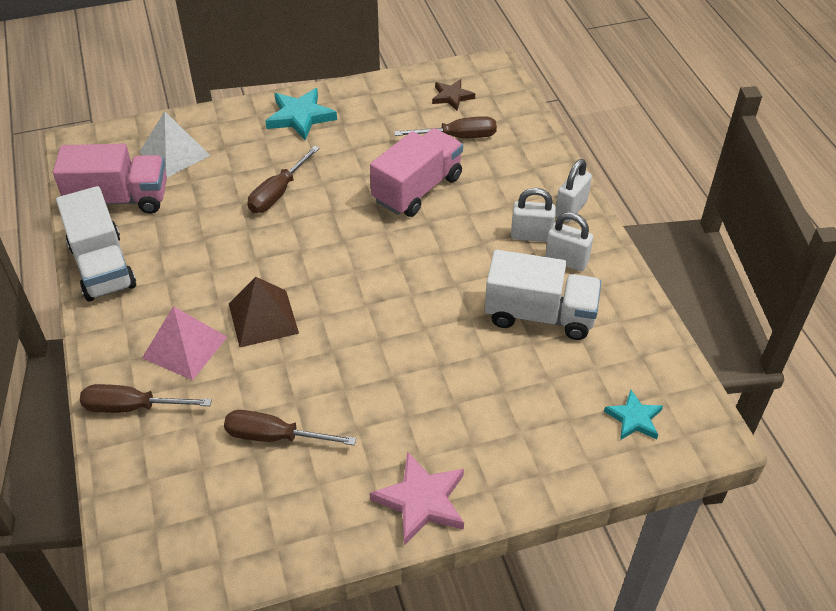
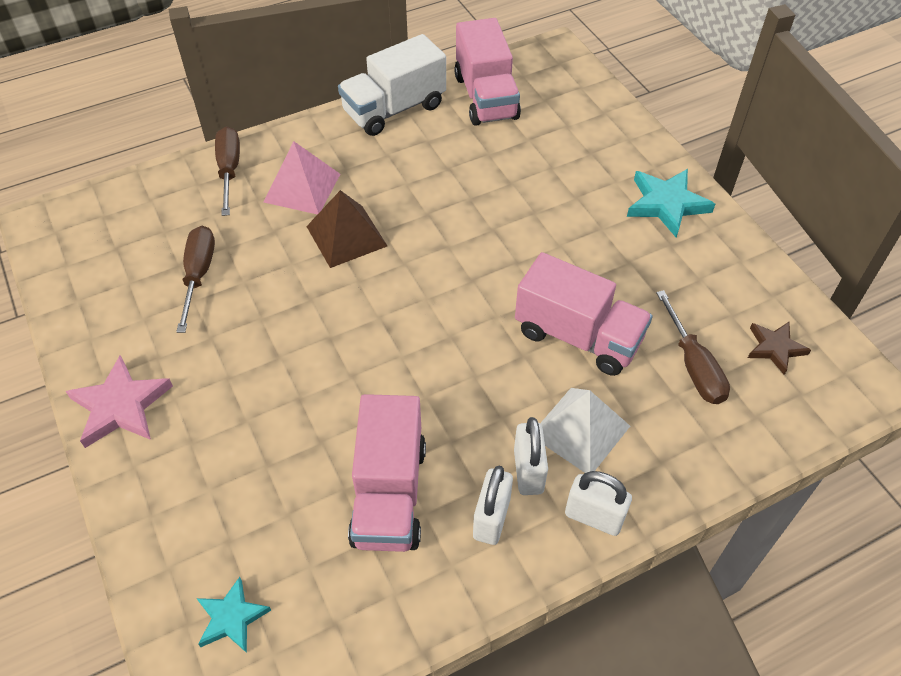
camera: 80 degrees right, 5 degrees up
(174, 153) = (565, 118): white pyramid -> white pyramid (580, 430)
(278, 193) = (531, 211): brown screwdriver -> none
(539, 315) = (389, 494): white truck -> pink truck

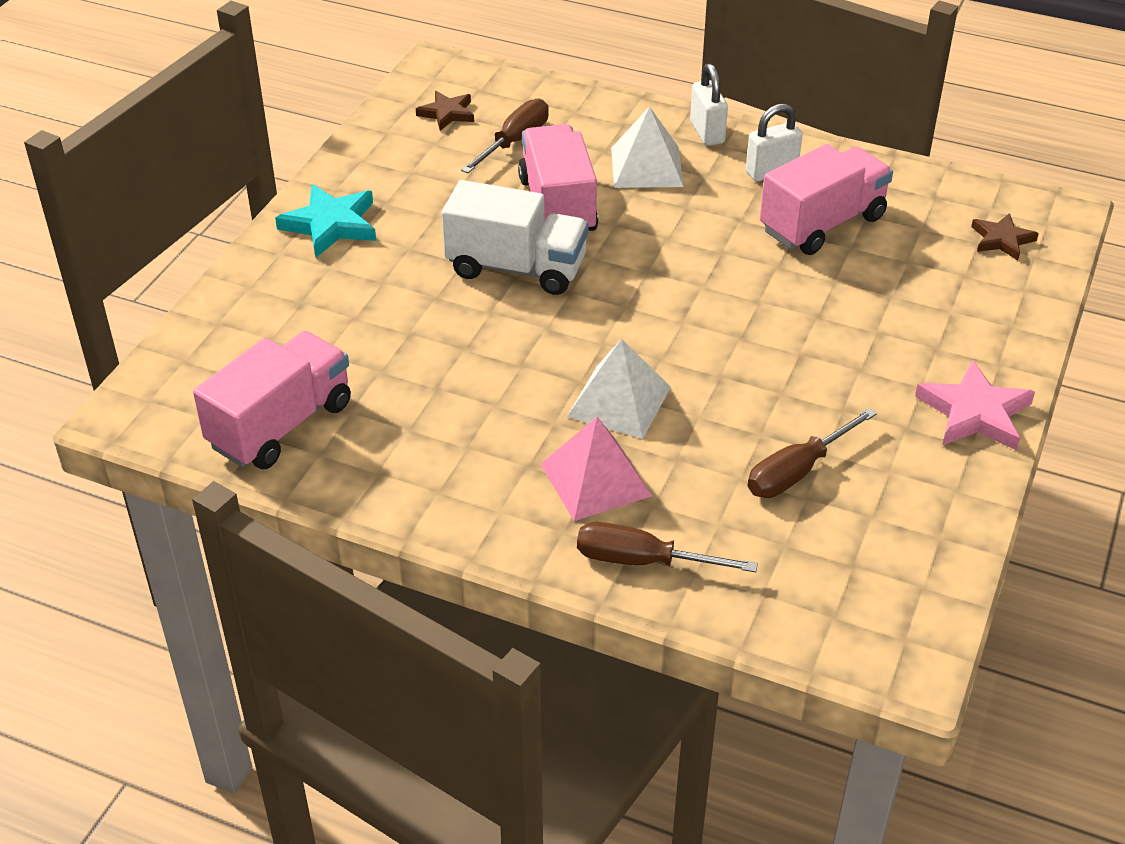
camera: 130 degrees left, 10 degrees down
(229, 170) = (642, 561): brown screwdriver -> brown screwdriver turned 60 degrees clockwise
(231, 617) = (1002, 240): turquoise star -> brown star
(346, 236) = (619, 401): brown pyramid -> white pyramid
(394, 109) = (383, 489): white truck -> white truck (516, 268)
(528, 471) = (713, 173): white padlock -> none

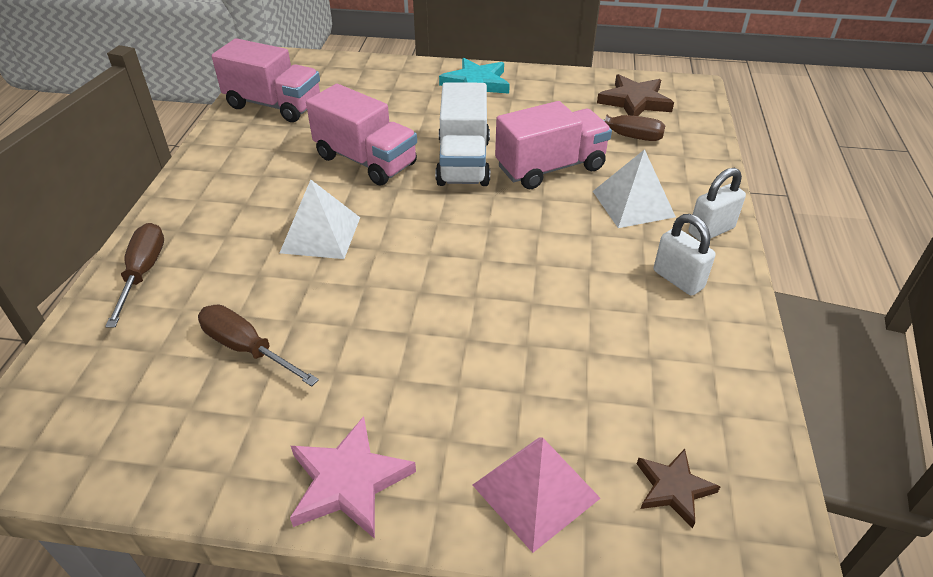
camera: 75 degrees right, 0 degrees up
(447, 113) = (634, 101): brown star -> brown star, size x1.58
(595, 479) = (231, 236): pink pyramid -> pink pyramid (535, 491)
(822, 224) = (614, 325): pink truck -> pink truck (366, 161)

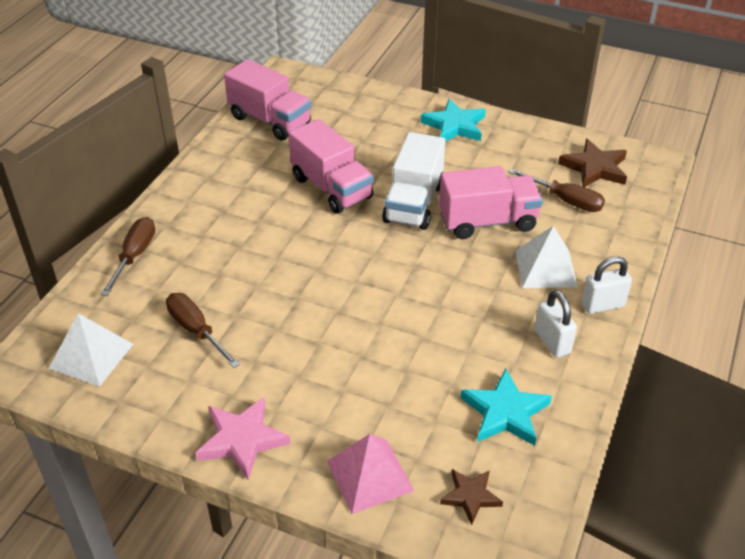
camera: 15 degrees right, 0 degrees up
(320, 234) = (275, 249): white pyramid -> white pyramid (91, 356)
(665, 371) = (505, 412): none -> turquoise star

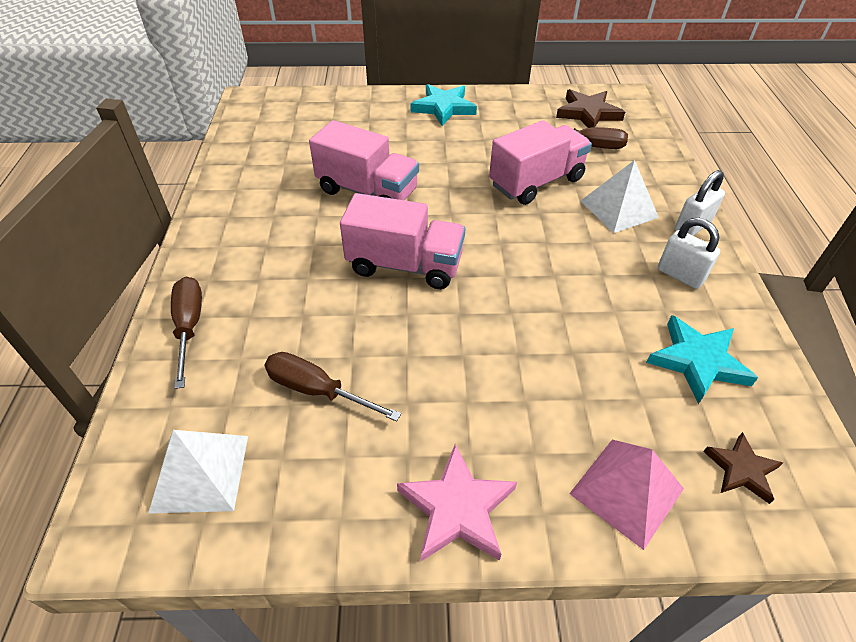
camera: 25 degrees left, 5 degrees up
(270, 120) = (262, 144): pink truck -> pink truck (405, 265)
(414, 203) = (457, 184): white truck -> none

